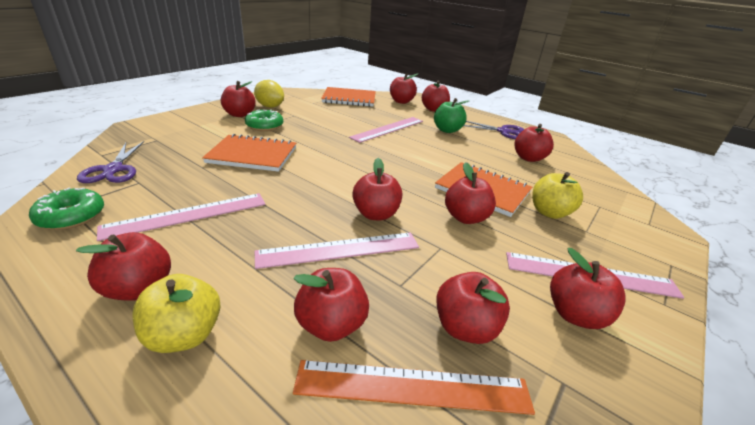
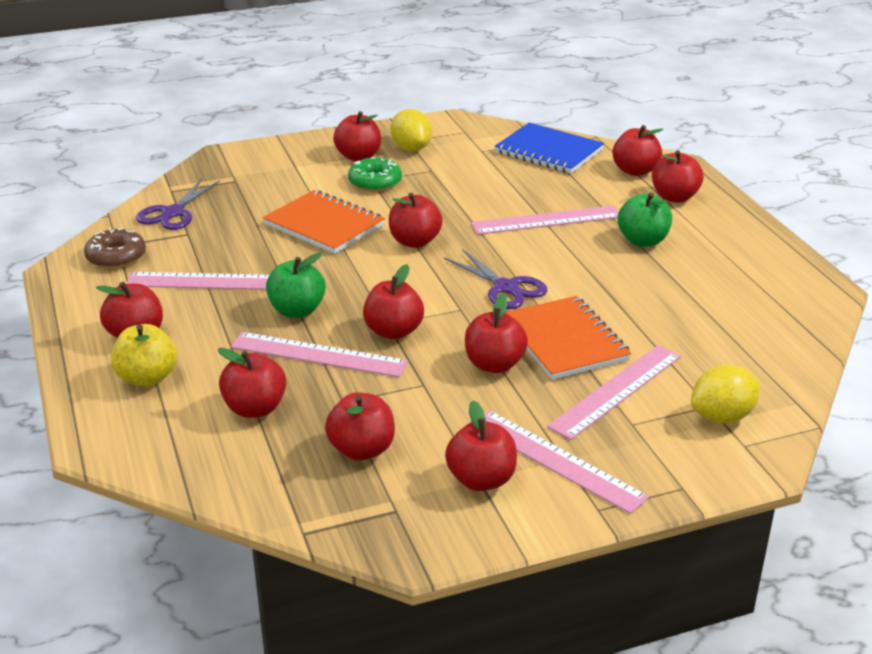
camera: 35 degrees right, 0 degrees up
(71, 216) = (116, 257): green donut -> brown donut
(287, 219) = (297, 310): none -> green apple
(349, 99) = (548, 151): orange notebook -> blue notebook
(413, 387) = (275, 466): orange ruler -> none
(503, 131) = (743, 263): purple scissors -> purple scissors (505, 287)
(528, 158) = (713, 316): red apple -> red apple (414, 241)
(549, 212) = (616, 391): yellow apple -> pink ruler
(615, 210) = (722, 417): none -> yellow lemon

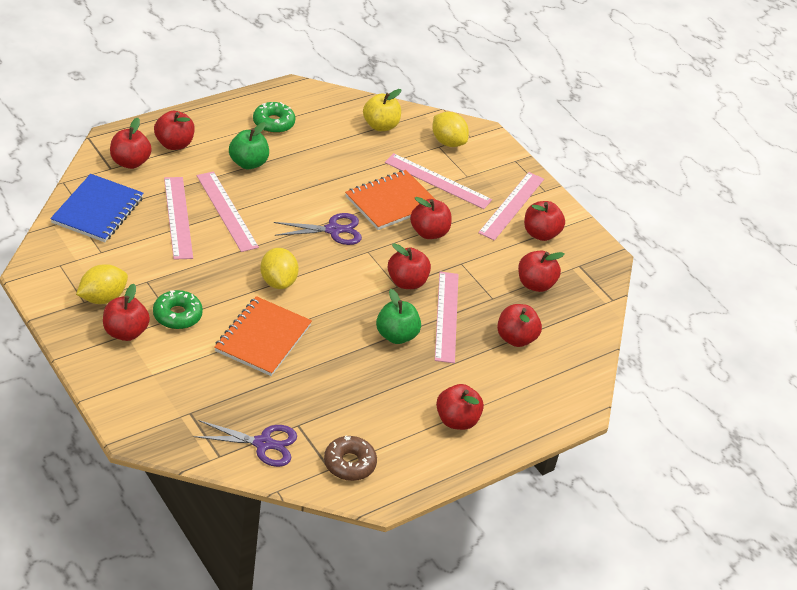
camera: 110 degrees left, 10 degrees up
(147, 378) = (504, 400): yellow apple -> yellow apple (380, 126)
(209, 281) = (371, 394): pink ruler -> pink ruler (178, 217)
(414, 241) = (278, 281): red apple -> yellow lemon
(505, 287) = (333, 230): purple scissors -> purple scissors turned 45 degrees clockwise
(735, 266) = (273, 123): none -> green donut

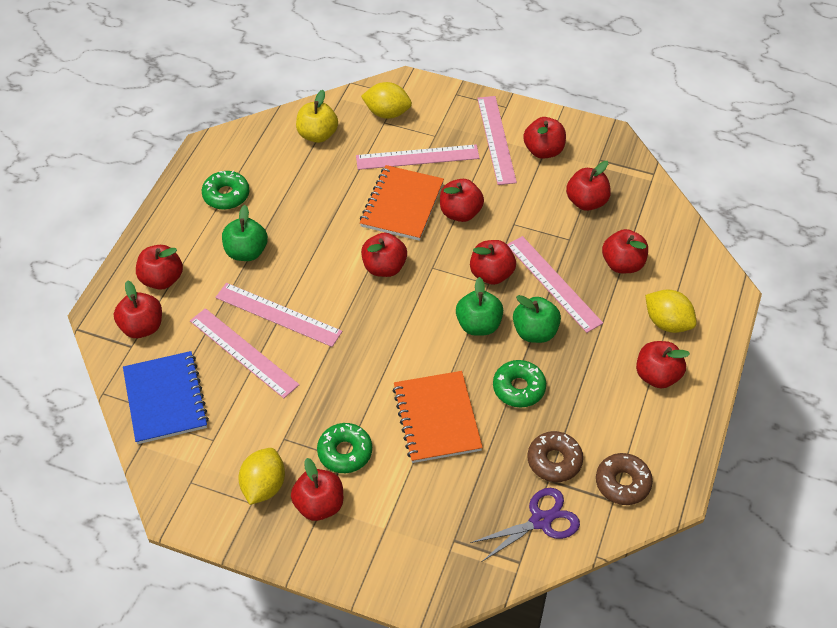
camera: 30 degrees left, 10 degrees up
(278, 281) = (392, 353): yellow lemon -> yellow lemon (667, 323)
(316, 417) = (554, 461): none -> brown donut
(333, 230) = (384, 267): purple scissors -> red apple
(343, 359) = (519, 388): none -> green donut
(359, 305) = (478, 325): none -> green apple

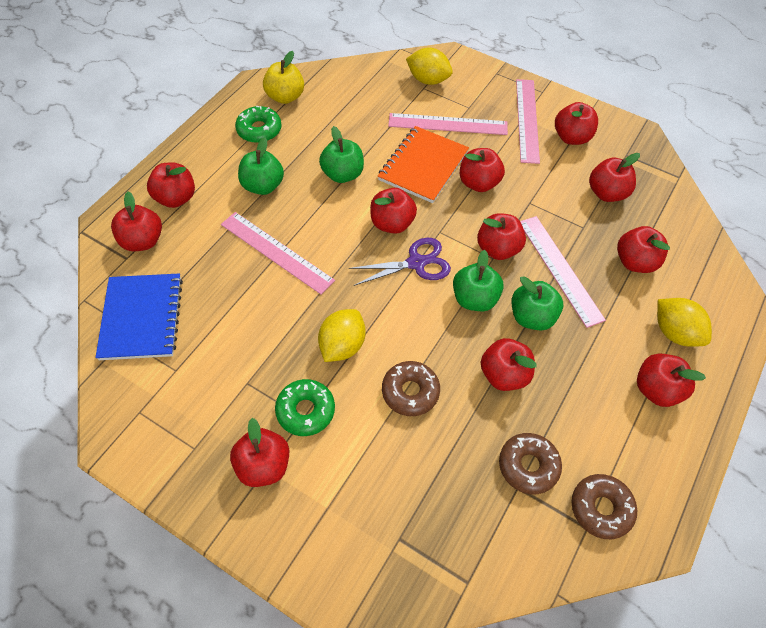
camera: 10 degrees right, 5 degrees up
(243, 352) = (232, 284): pink ruler -> none
(264, 486) = (212, 432): yellow lemon -> yellow lemon (342, 345)
(317, 135) = (358, 89): yellow apple -> yellow apple (285, 97)
(323, 227) = (342, 174): none -> green apple
(436, 418) = (410, 392): orange notebook -> brown donut
(519, 388) = (504, 375): green donut -> red apple
(540, 521) = (500, 535): purple scissors -> purple scissors (416, 263)

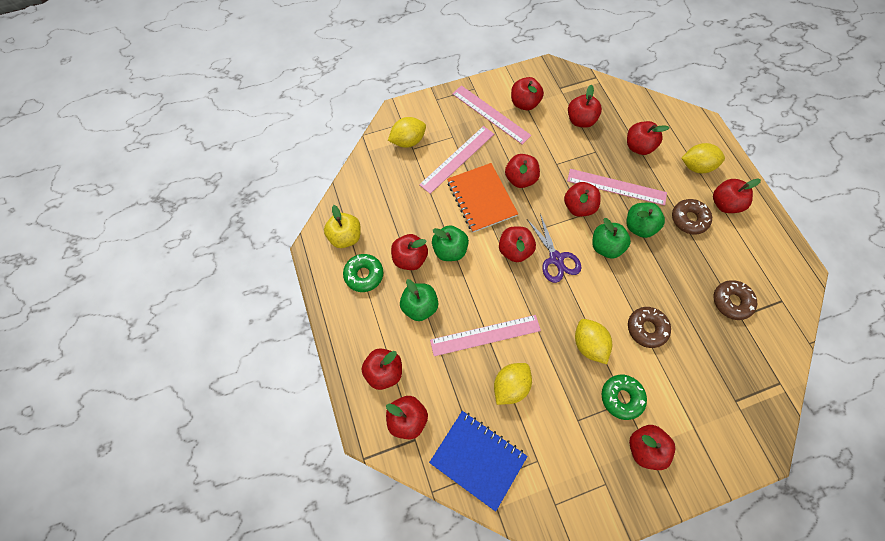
camera: 50 degrees left, 10 degrees up
(239, 302) = (510, 385): none -> yellow lemon
(416, 263) = (556, 258): purple scissors -> purple scissors turned 135 degrees clockwise
(504, 375) = (667, 270): red apple -> red apple (410, 258)
(601, 508) = (775, 285): brown donut -> brown donut (689, 219)

